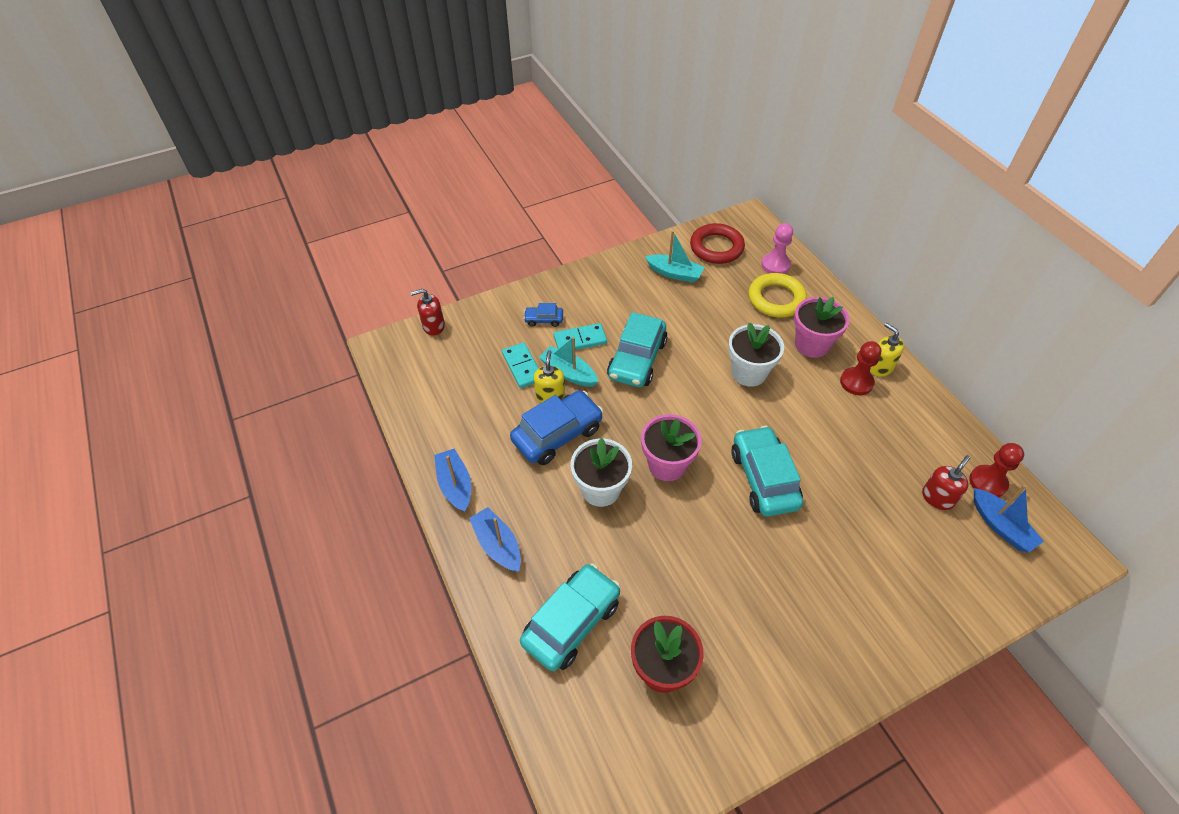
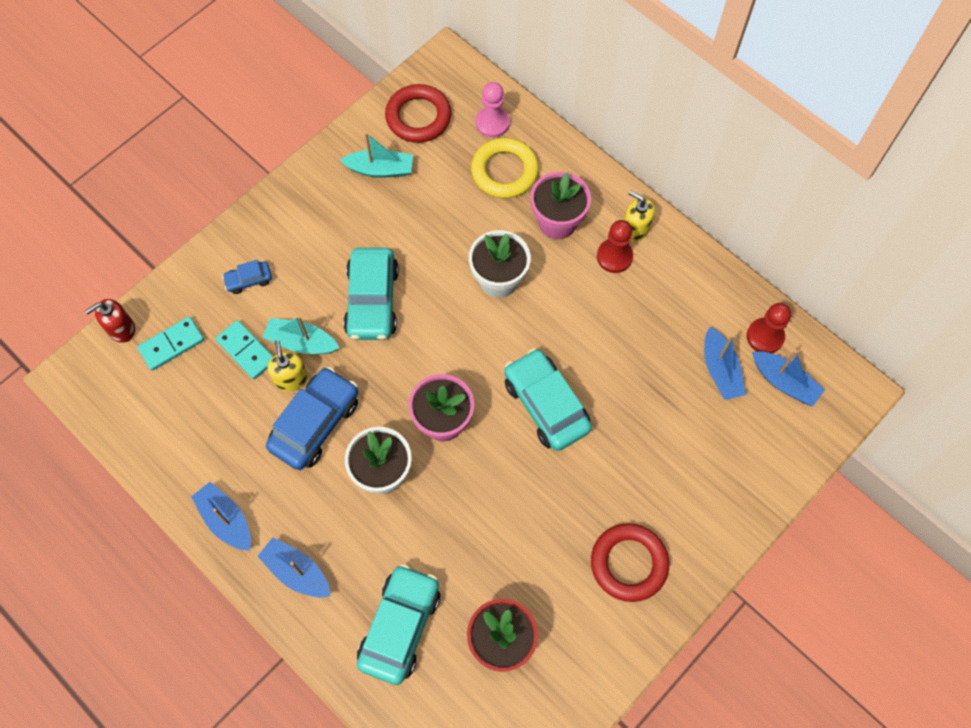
camera: 20 degrees left, 15 degrees up
(580, 340) = (300, 295): turquoise domino -> turquoise domino (172, 345)
(808, 639) = (629, 563): none -> red ring
(937, 497) = (720, 370): red soap dispenser -> blue boat

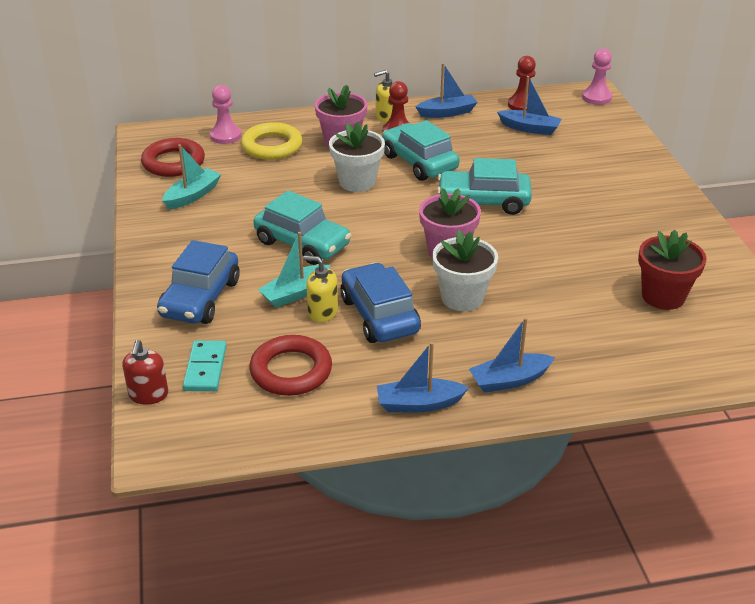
camera: 55 degrees left, 30 degrees down
(246, 350) = (266, 326): turquoise domino -> none
(249, 280) = (200, 298): blue car -> blue car, size x2.09
(400, 626) = (609, 342): turquoise car -> turquoise car (419, 162)
(629, 563) = (644, 217): red ring -> red ring (291, 371)
(784, 382) = (562, 111): blue boat -> blue boat (447, 113)
(845, 400) = (596, 97): none -> pink pawn

